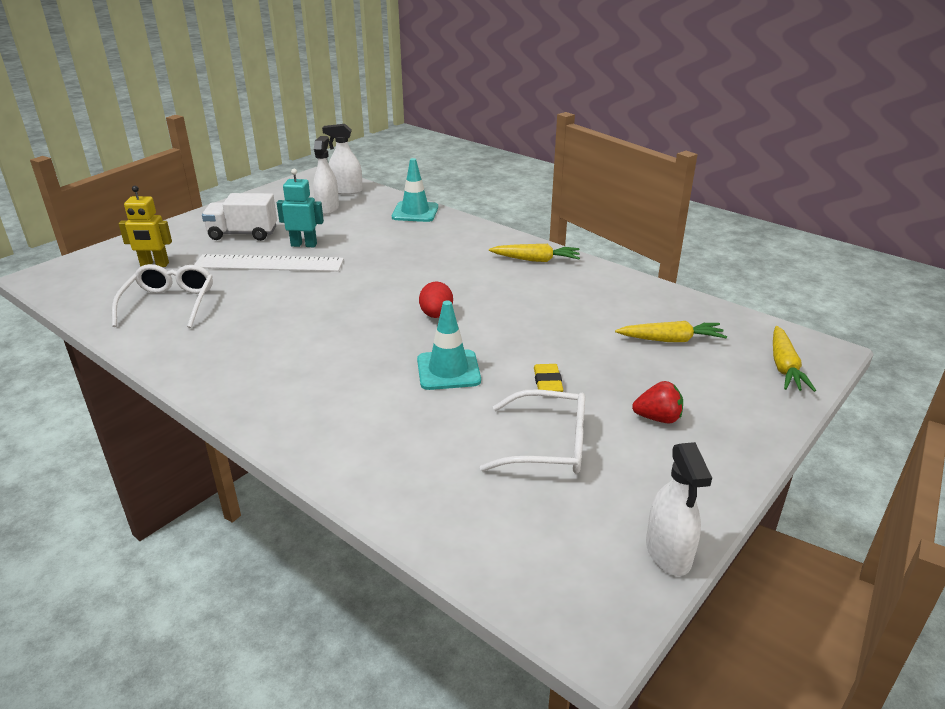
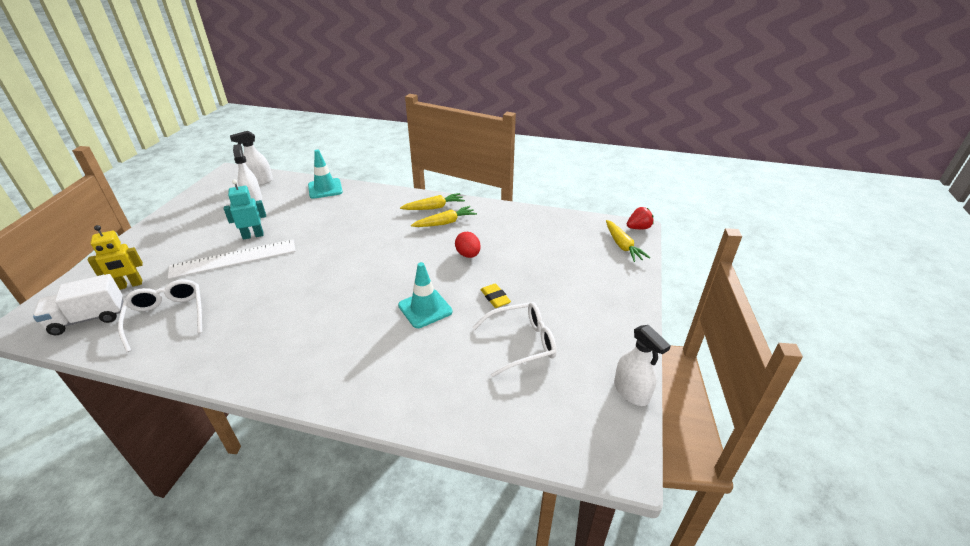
camera: 25 degrees left, 5 degrees up
(243, 234) = (194, 238): white truck -> white truck (88, 318)
(436, 315) = (391, 268): red egg -> red egg (468, 255)
(658, 418) = (574, 302): red strawberry -> red strawberry (638, 228)
(671, 340) = (551, 245): yellow carrot -> yellow carrot (445, 223)

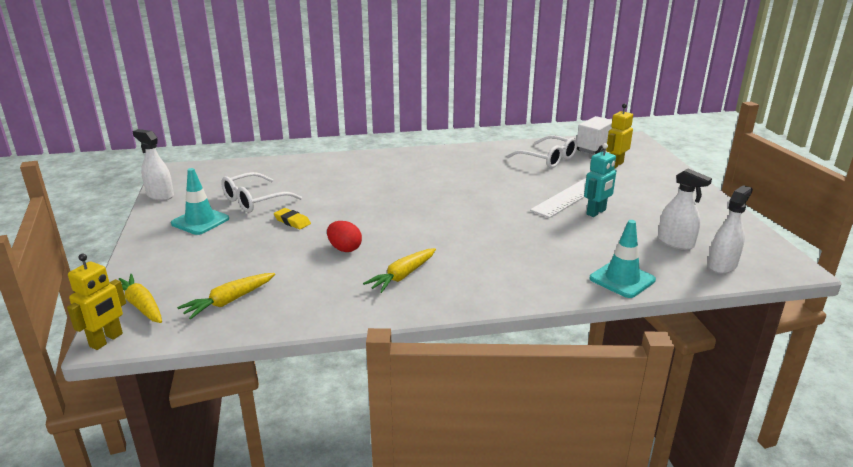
camera: 155 degrees right, 10 degrees down
(425, 308) = (353, 202): turquoise traffic cone -> turquoise traffic cone (200, 221)
(434, 207) = (437, 292): yellow carrot -> yellow carrot (229, 301)
(638, 228) = (106, 340): red strawberry -> yellow robot

